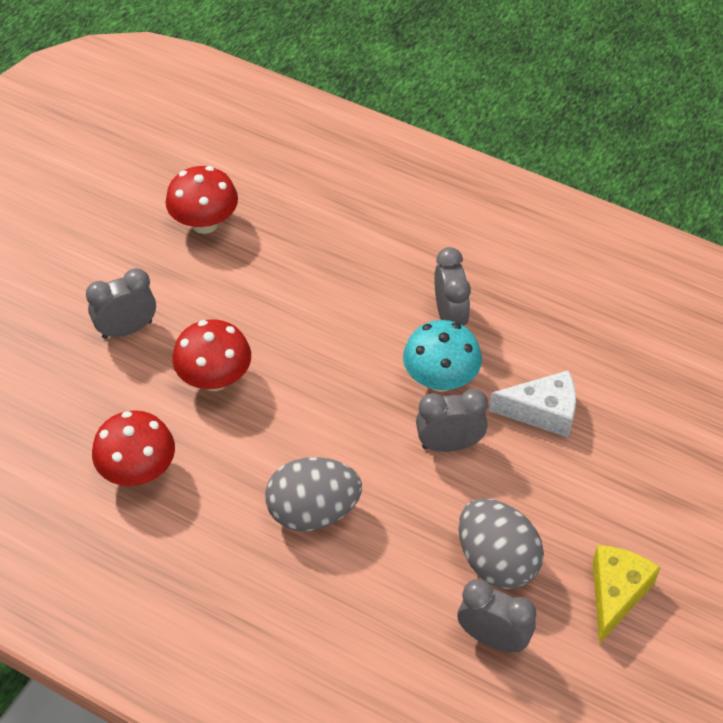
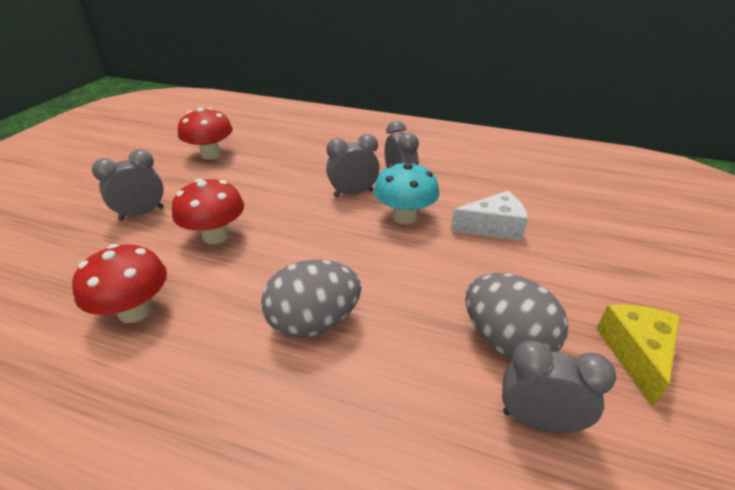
camera: 10 degrees left, 15 degrees down
(449, 444) = (426, 256): grey clock -> grey clock (353, 193)

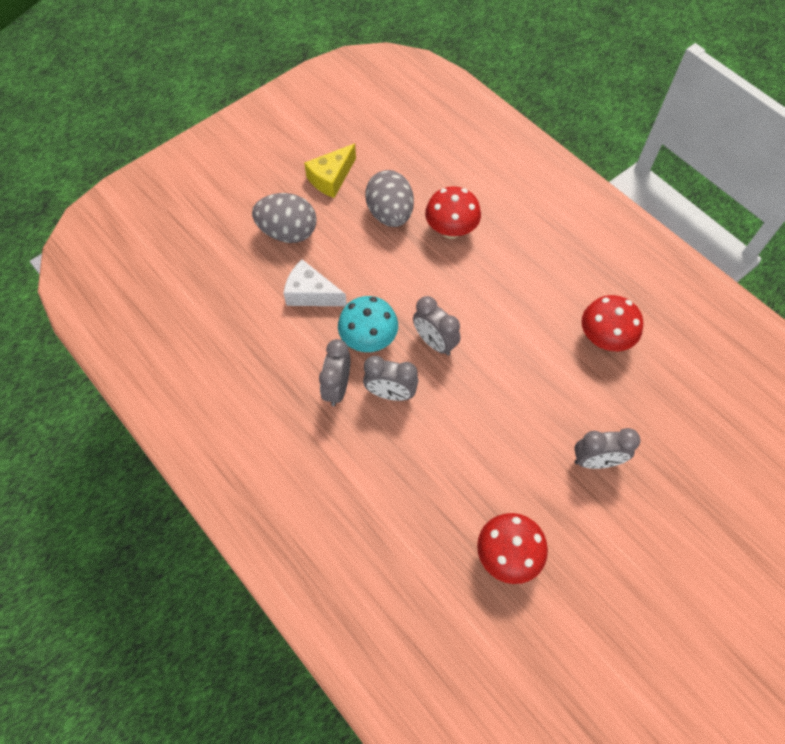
camera: 150 degrees left, 25 degrees up
(215, 236) = (534, 393): red mushroom -> red mushroom (451, 230)
(313, 322) = (491, 276): grey egg -> grey egg (288, 232)
(538, 420) = (412, 177): grey clock -> grey clock (434, 342)

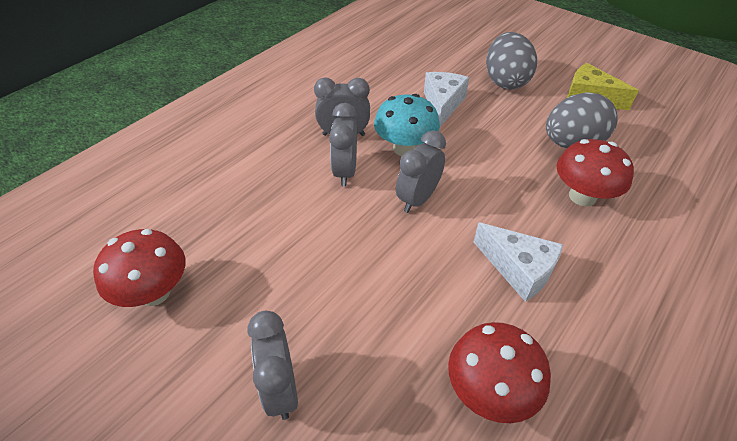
camera: 80 degrees right, 15 degrees down
(514, 294) = (518, 269): none -> white cheese

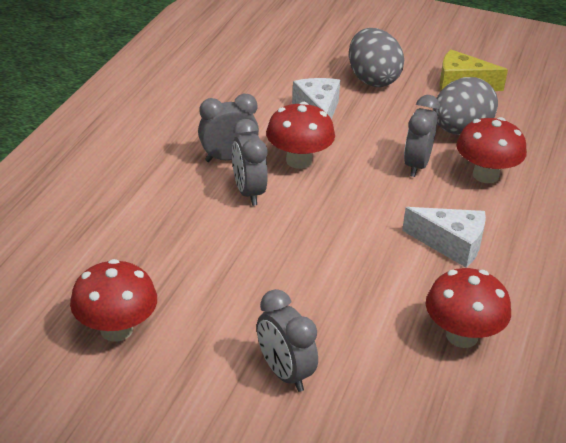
camera: 20 degrees left, 10 degrees down
(405, 148) = (299, 161): turquoise mushroom -> red mushroom
(418, 199) = (334, 204): grey clock -> grey clock (416, 165)

